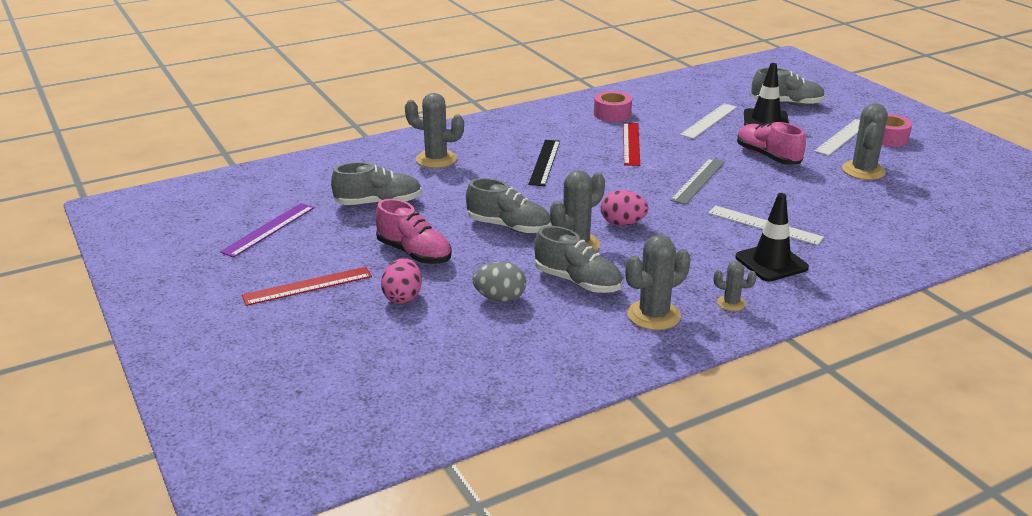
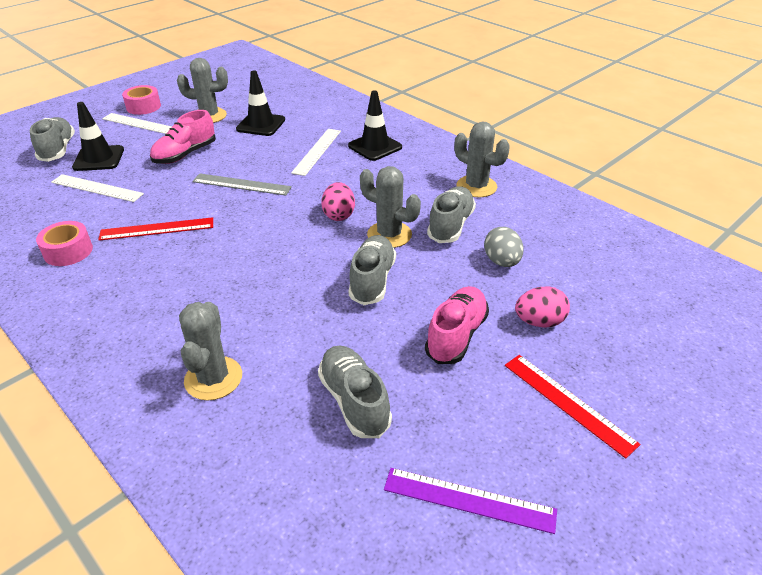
camera: 105 degrees left, 10 degrees up
(545, 162) = (212, 281): black ruler -> none
(731, 303) = (440, 158): grey cactus -> none
(839, 198) = (261, 124): none -> black traffic cone

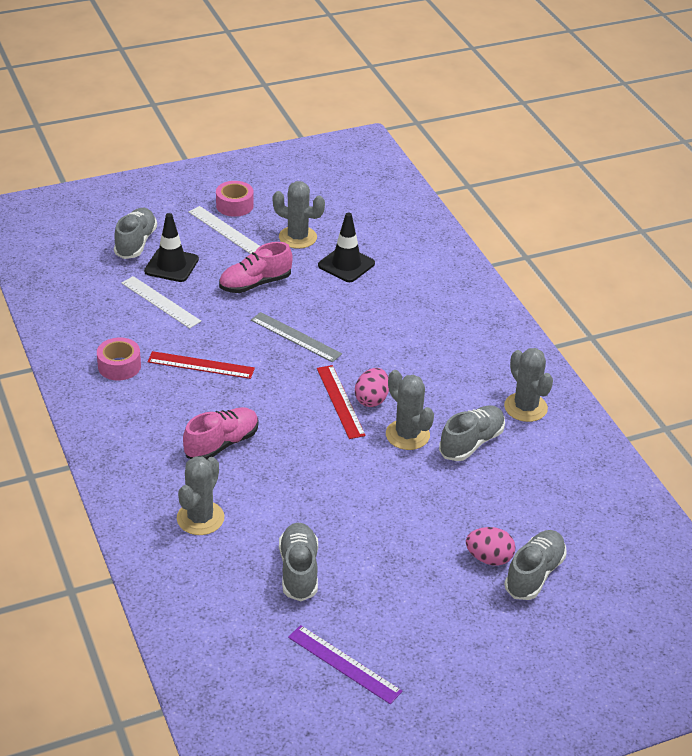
camera: 20 degrees right, 0 degrees up
(317, 151) = (388, 317): white ruler -> none
(372, 280) = (367, 475): grey shoe -> grey shoe (534, 574)
(375, 147) = (450, 328): black traffic cone -> none
(456, 335) = (410, 547): pink shoe -> pink shoe (222, 444)
(502, 262) = (495, 494): grey egg -> none
(568, 403) = (464, 627): red ruler -> red ruler (340, 401)

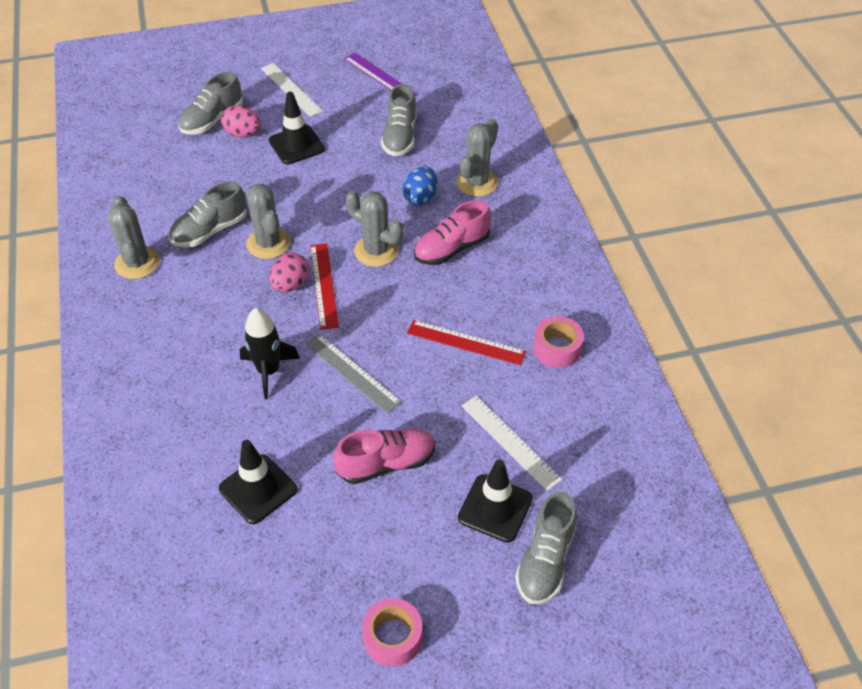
camera: 170 degrees left, 10 degrees up
(224, 230) = (415, 578): white ruler -> white ruler (291, 89)
(262, 495) = (420, 197): none -> blue egg
(297, 237) = (311, 551): grey cactus -> grey cactus (376, 251)
(366, 333) = (268, 371): none -> black rocket
(419, 548) = (296, 145): none -> black traffic cone

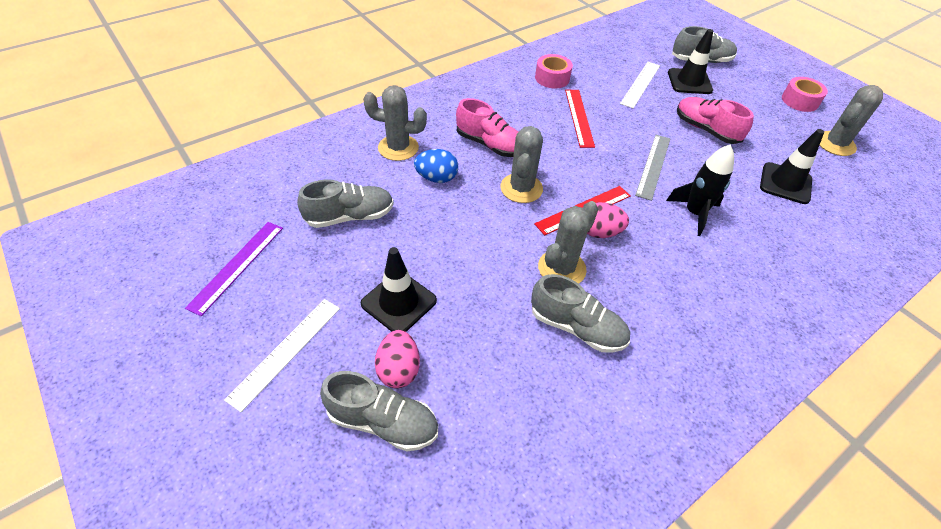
camera: 115 degrees left, 0 degrees up
(137, 263) = (666, 376): grey cactus -> grey cactus (835, 144)

